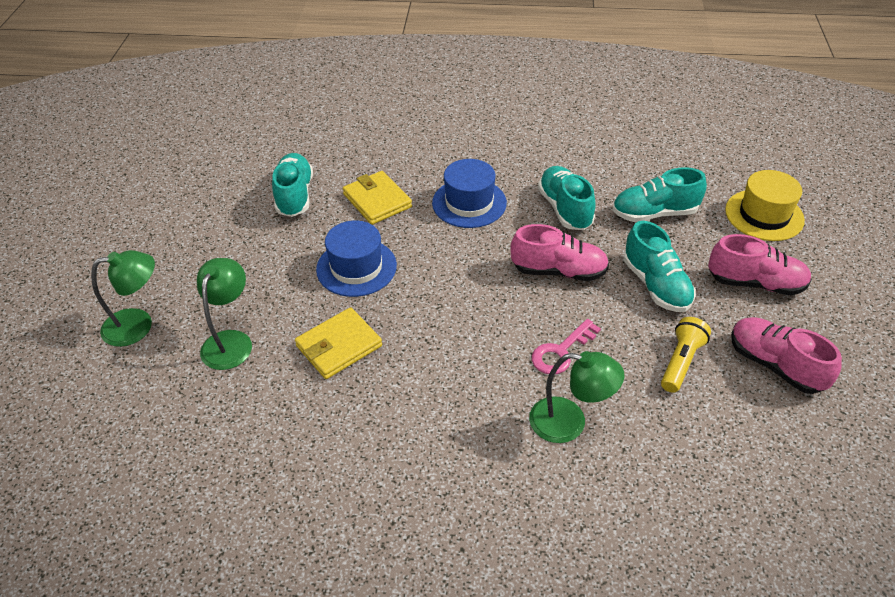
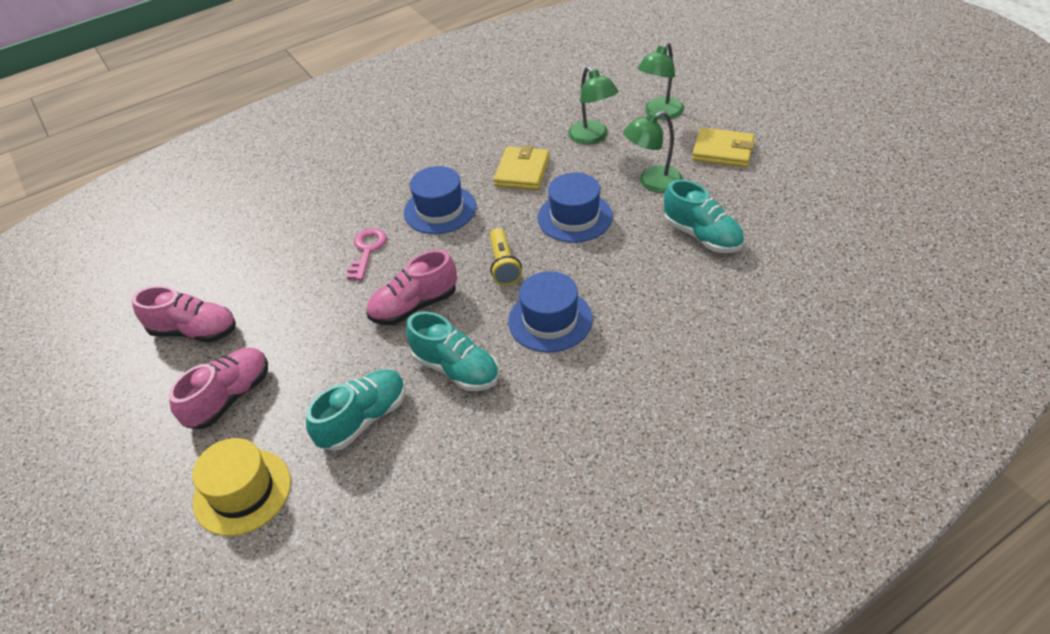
camera: 145 degrees right, 0 degrees up
(377, 200) = (631, 273): yellow wallet -> yellow wallet (723, 151)
(456, 353) = (440, 210): none -> blue hat
(569, 422) = (331, 216): green lamp -> green lamp (652, 183)
(656, 285) = (322, 342): turquoise shoe -> none
(681, 362) = (272, 293): yellow flashlight -> yellow flashlight (504, 265)
(755, 283) = (230, 397): pink shoe -> pink shoe turned 150 degrees clockwise

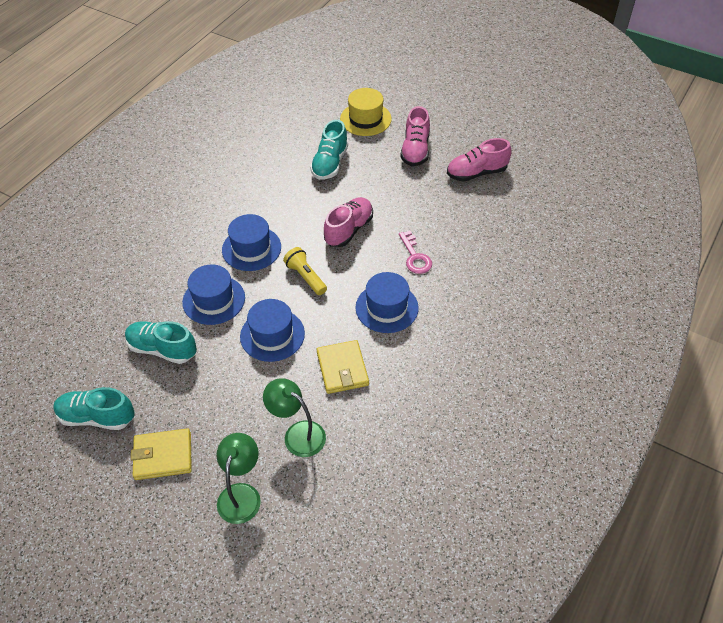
camera: 150 degrees right, 5 degrees up
(456, 369) = (294, 202): turquoise shoe -> turquoise shoe (96, 417)
(625, 271) = (214, 300): none -> blue hat
(652, 183) = (219, 393): green lamp -> none

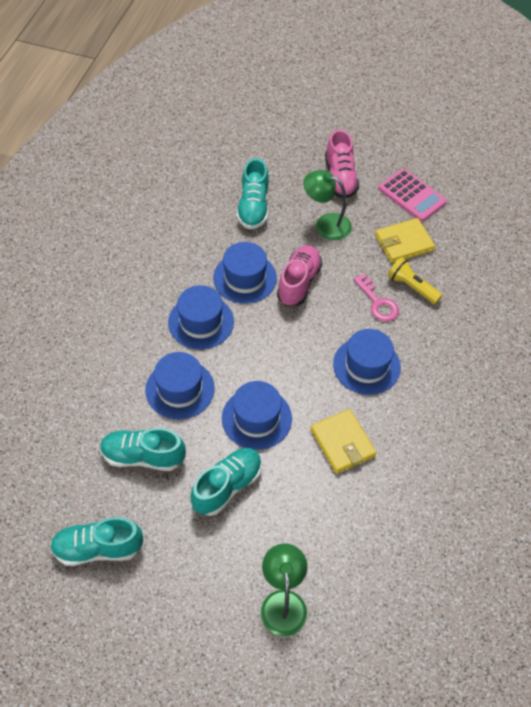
camera: 15 degrees left, 5 degrees up
(163, 456) = (186, 577): yellow wallet -> yellow wallet (403, 243)
(226, 387) = (227, 486): none -> turquoise shoe
(297, 434) = (319, 524): green lamp -> green lamp (326, 224)
(302, 219) = (245, 278): none -> blue hat
(306, 277) = (270, 345): yellow flashlight -> yellow flashlight (412, 287)
(365, 119) = (275, 148): yellow hat -> none
(476, 173) = (412, 195): pink shoe -> pink calculator

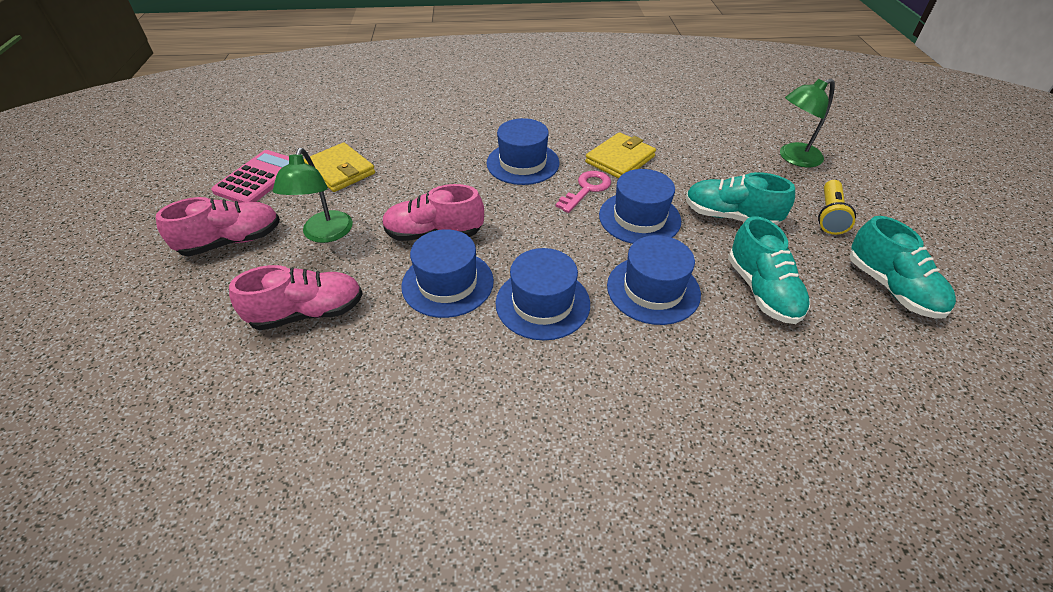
camera: 110 degrees left, 10 degrees down
(253, 207) = (308, 313): turquoise shoe -> pink shoe
(378, 302) = (436, 171): pink key -> pink key (586, 189)
(412, 287) = (404, 155): yellow flashlight -> yellow flashlight (829, 216)

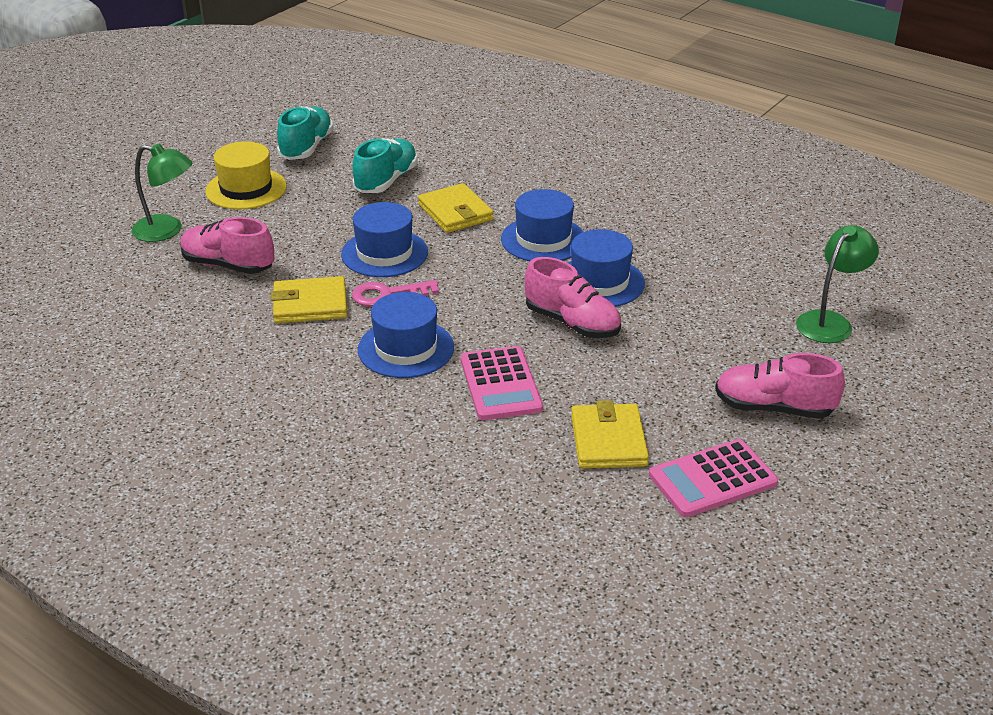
camera: 140 degrees left, 10 degrees down
(308, 313) = (729, 312): pink shoe -> pink shoe (228, 265)
(325, 234) = (675, 371): green lamp -> green lamp (830, 321)
(438, 170) = (500, 384): none -> pink calculator
(653, 289) = (455, 212): blue hat -> yellow wallet
(730, 216) = (315, 221): turquoise shoe -> none
(829, 216) = (246, 189): yellow flashlight -> yellow hat

